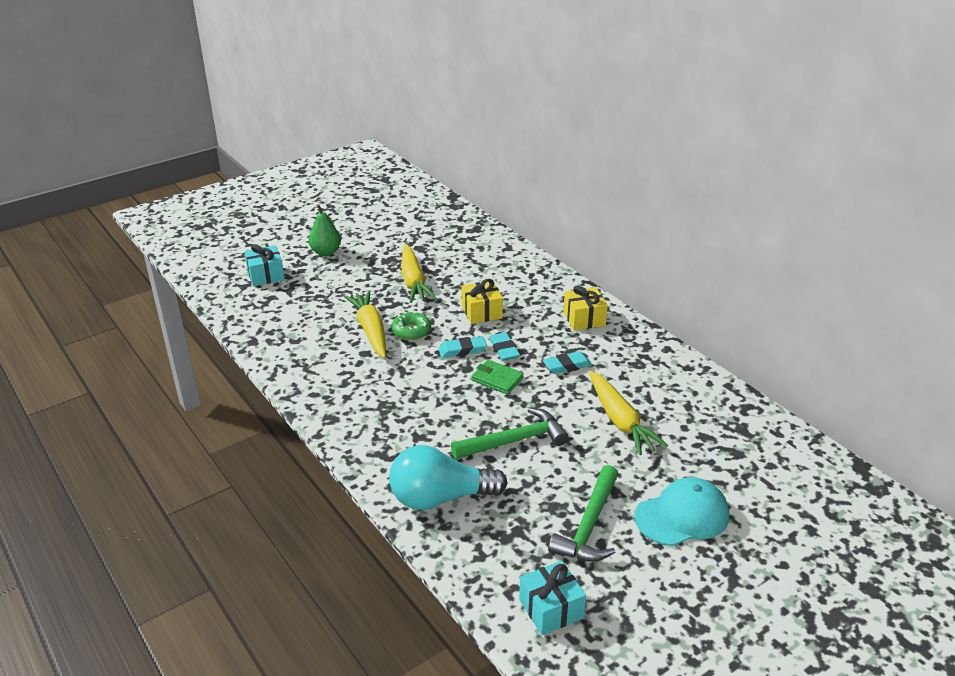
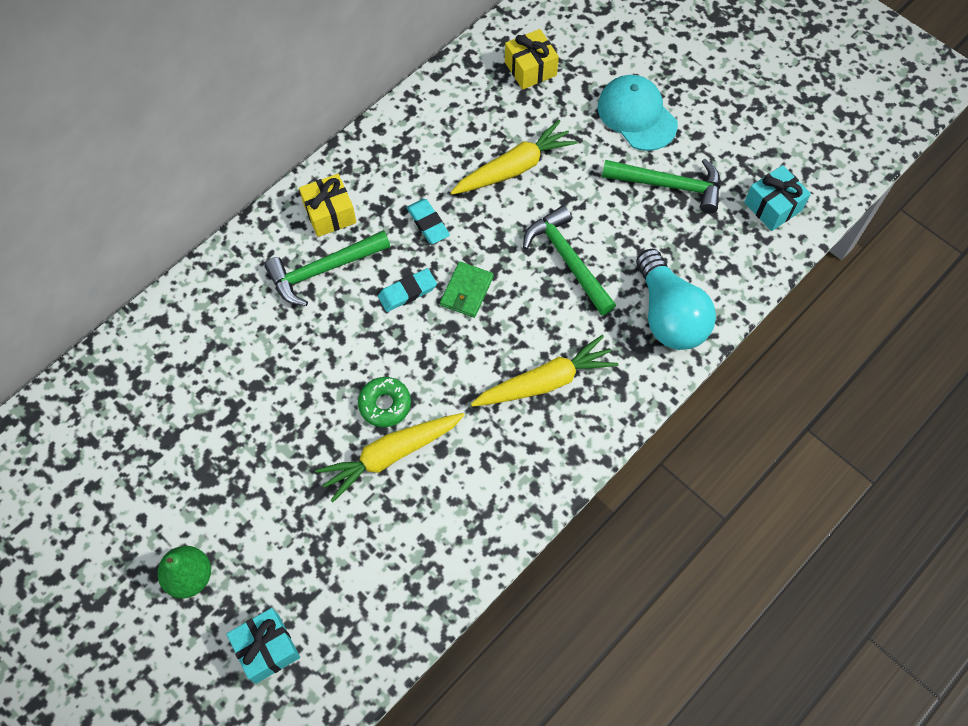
camera: 100 degrees left, 30 degrees up
(413, 281) = (263, 428): yellow carrot -> yellow carrot (545, 382)
(462, 350) = (416, 337): turquoise eraser -> none
(482, 312) = (330, 328): yellow gift -> yellow gift (530, 69)
(533, 313) = (323, 270): none -> green hammer

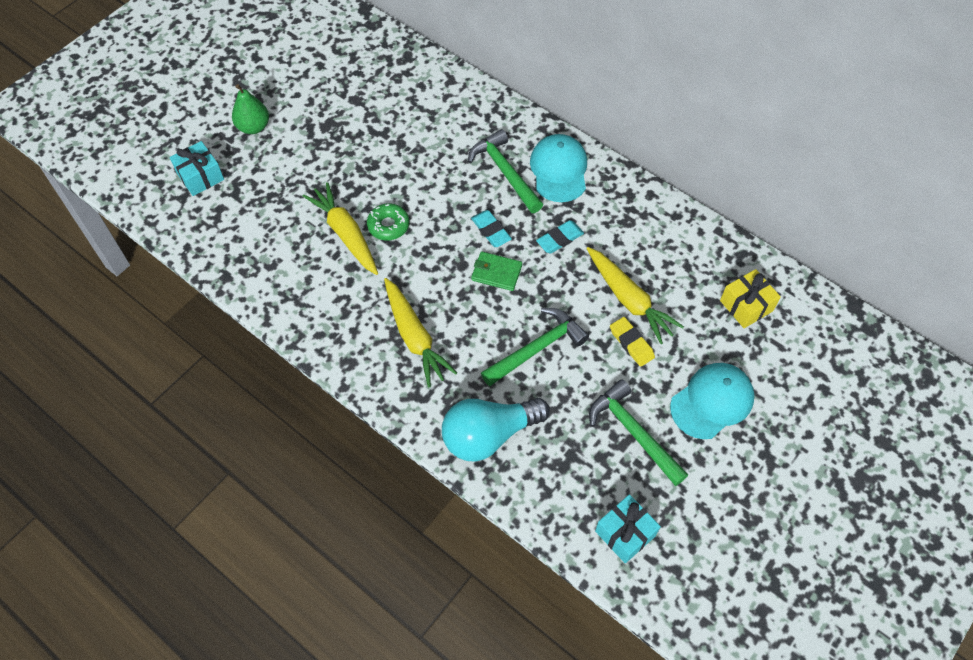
camera: 85 degrees right, 5 degrees down
(330, 213) = (559, 170): yellow gift -> turquoise cap
(567, 173) = (631, 343): none -> yellow eraser
(668, 185) = (633, 433): green hammer -> green hammer turned 135 degrees clockwise

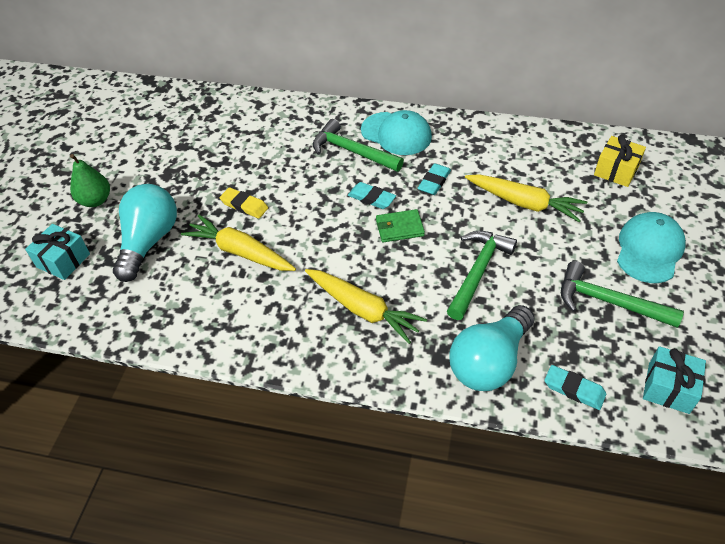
camera: 25 degrees left, 10 degrees down
(277, 189) = (149, 241): none -> turquoise light bulb
(388, 225) = (276, 230): green donut -> none
(542, 494) = (574, 389): none -> turquoise eraser
(559, 170) = (396, 134): turquoise cap -> turquoise cap turned 150 degrees clockwise
(631, 343) = (552, 234): yellow eraser -> yellow eraser (244, 205)

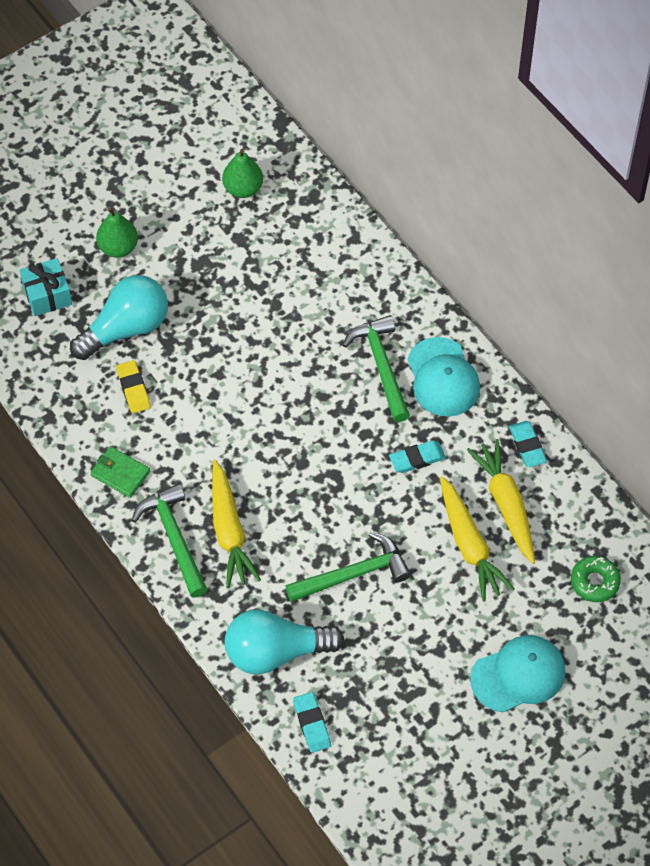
camera: 40 degrees right, 10 degrees up
(157, 121) = (243, 188): none -> green pear
(240, 252) = (187, 398): yellow carrot -> yellow carrot (506, 505)
(244, 205) = (232, 352): yellow eraser -> yellow eraser (133, 389)
(371, 198) = (345, 431): turquoise eraser -> turquoise eraser (527, 446)
(399, 228) = (336, 481): green wallet -> green wallet (120, 473)
(609, 302) = (425, 686): green hammer -> green hammer (174, 538)
(616, 171) = (594, 582): yellow gift -> green donut
(668, 388) = (381, 783): turquoise gift -> none

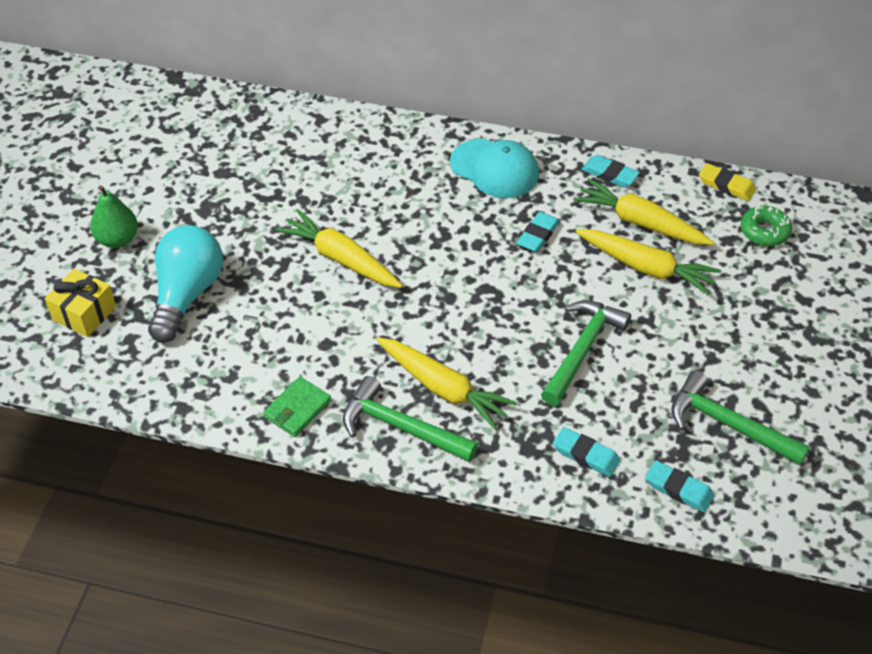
camera: 40 degrees left, 10 degrees down
(47, 295) = (84, 313): turquoise gift -> yellow gift
(120, 473) = (297, 409): green wallet -> green wallet turned 45 degrees counterclockwise
(133, 389) = (241, 335): yellow eraser -> yellow eraser (726, 185)
(243, 188) = (189, 137): green pear -> none
(256, 375) = (340, 258): none -> yellow carrot
(275, 652) = (586, 455): turquoise light bulb -> turquoise eraser
(381, 366) = (438, 190): green hammer -> green hammer (728, 425)
(518, 675) = (789, 333): turquoise cap -> none

